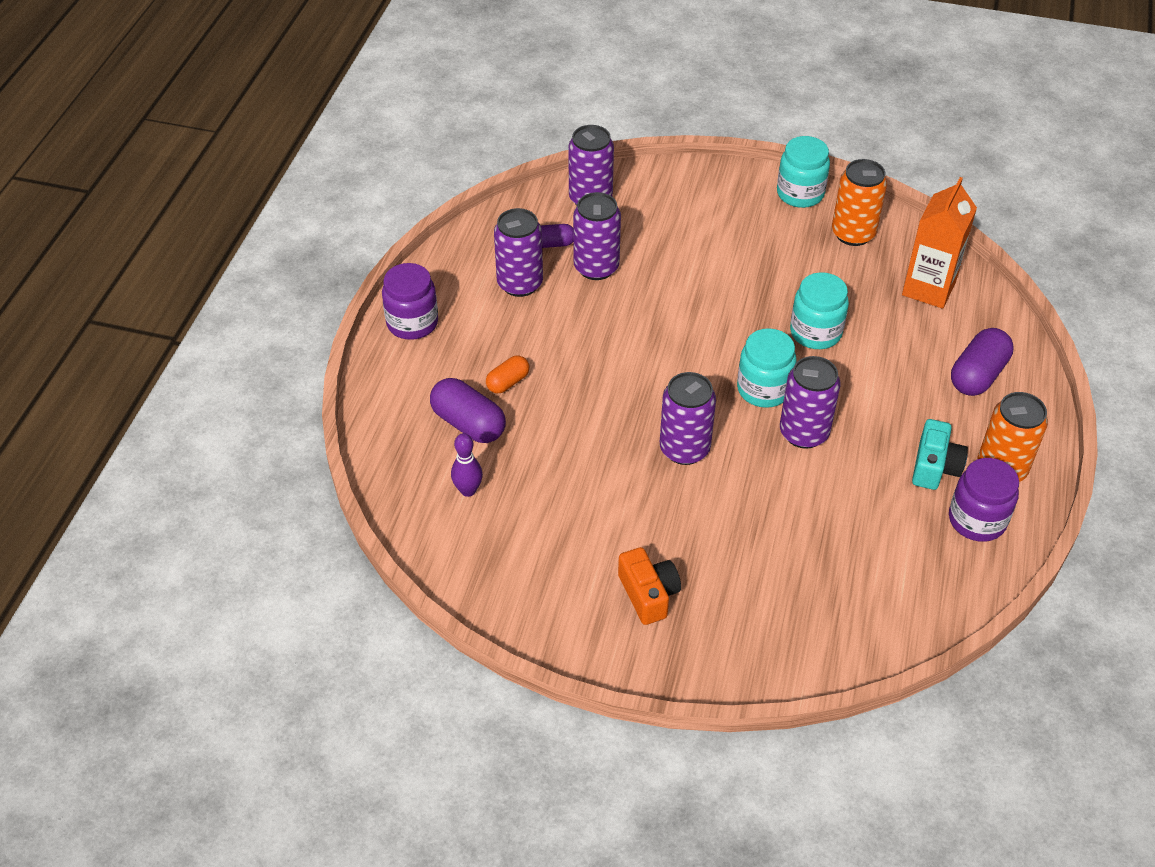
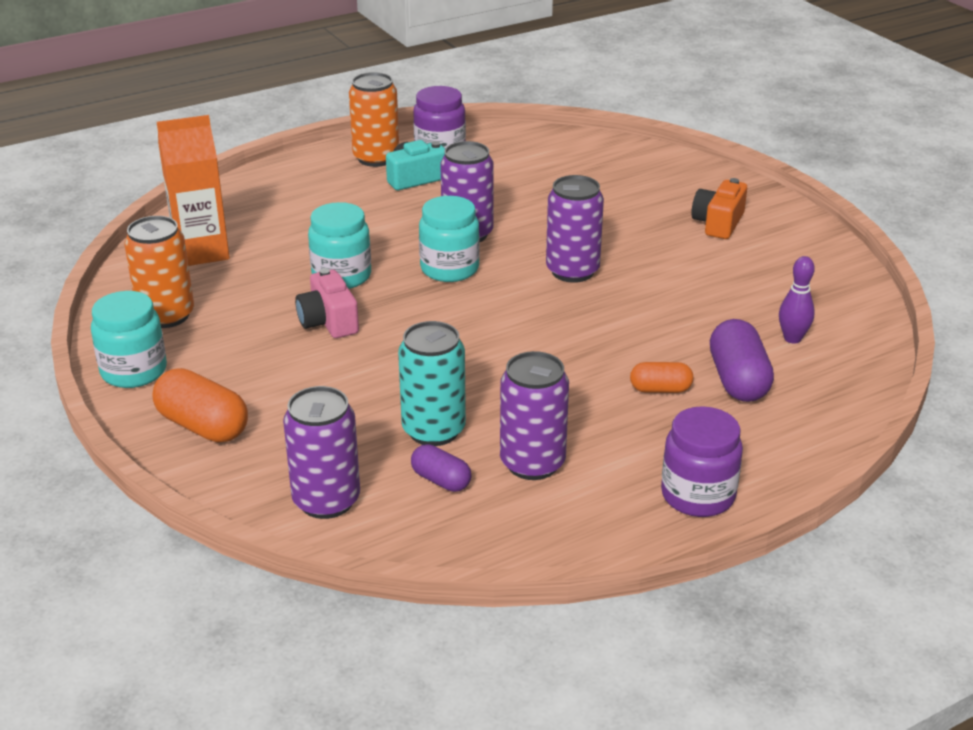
camera: 135 degrees left, 15 degrees down
(596, 267) = (433, 430): purple can -> turquoise can
(711, 192) = (203, 426): none -> orange capsule
(763, 294) = (328, 321): none -> pink camera
(977, 375) = (286, 196): purple capsule -> none

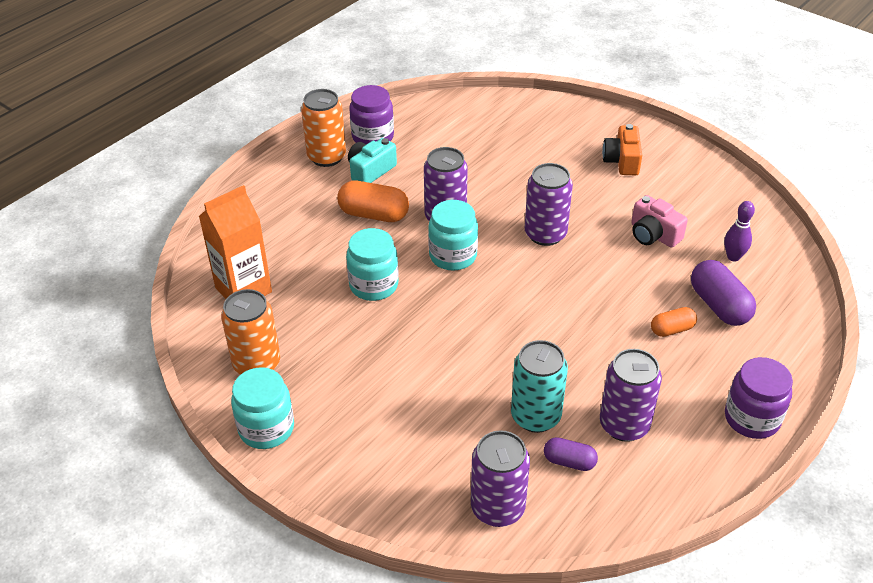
camera: 20 degrees left, 10 degrees up
(203, 426) = (357, 466): orange capsule -> orange capsule (374, 214)
(328, 321) = (391, 333): pink camera -> pink camera (653, 234)

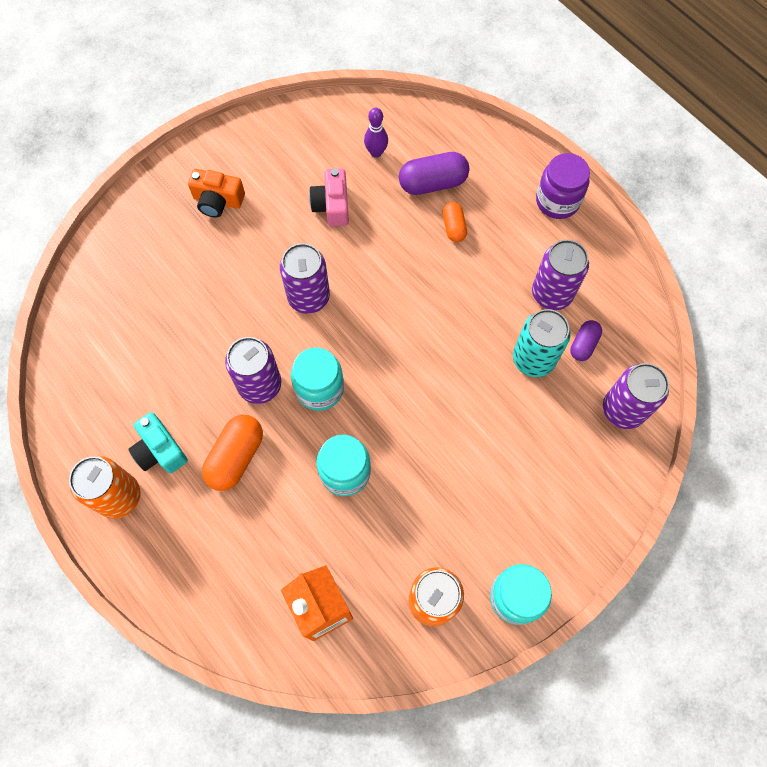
camera: 80 degrees left, 25 degrees up
(373, 137) = (98, 439): purple jar -> none
(653, 234) = (332, 205): pink camera -> pink camera turned 120 degrees clockwise

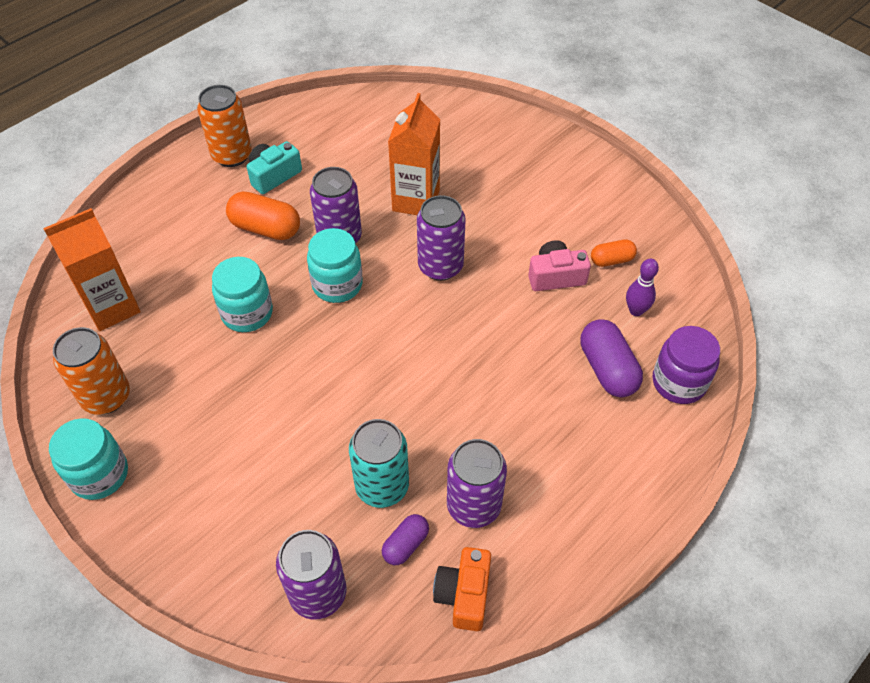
camera: 85 degrees right, 15 degrees down
(218, 201) = (541, 184): orange camera -> orange camera (464, 594)
(220, 312) = (416, 200): none -> orange carton
(453, 227) = (550, 394): orange capsule -> orange capsule (611, 260)
(557, 201) = (612, 510): purple jar -> purple jar (679, 382)
(583, 344) = (405, 544): purple capsule -> purple capsule turned 75 degrees counterclockwise

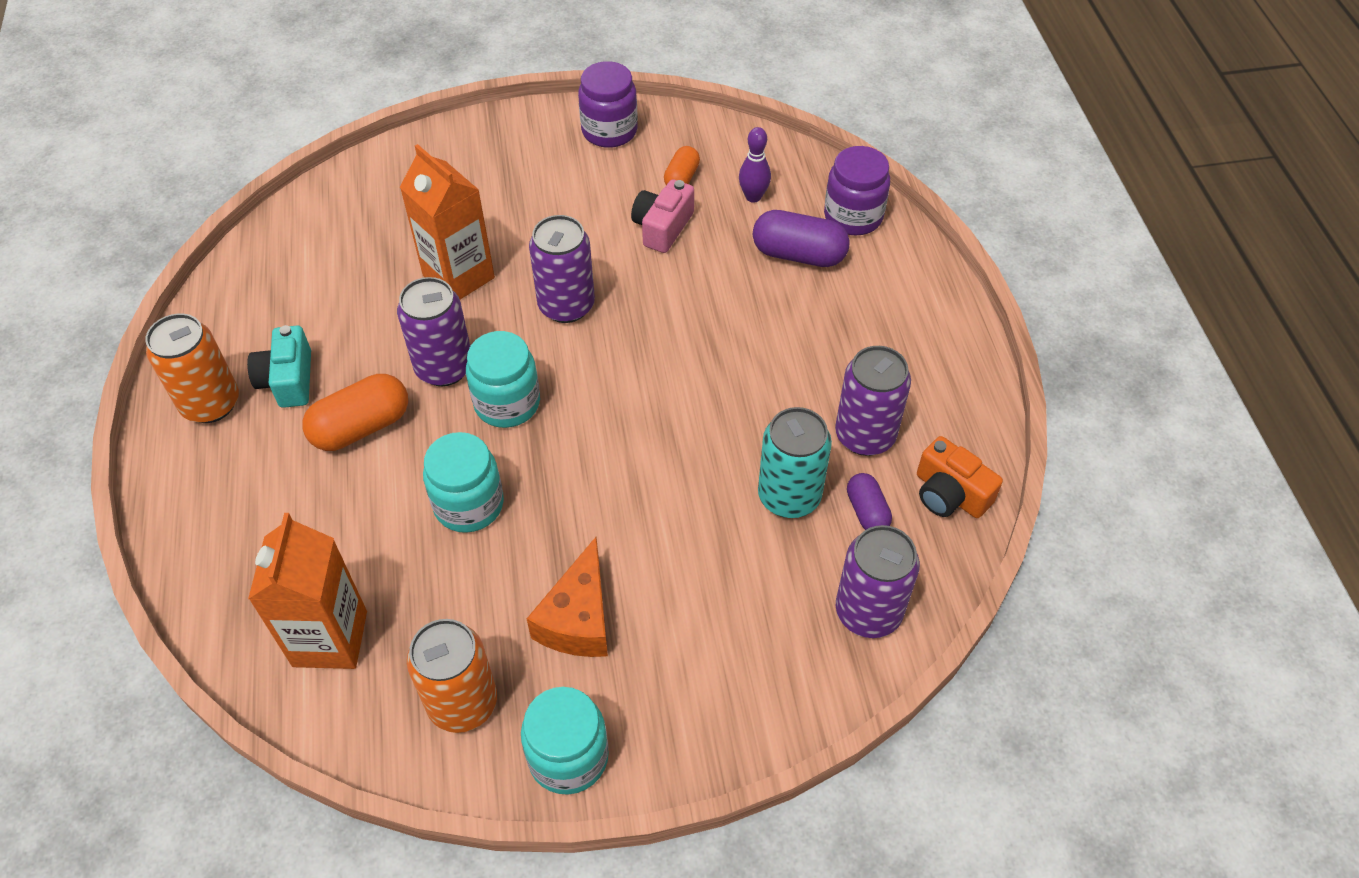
camera: 55 degrees left, 0 degrees up
(201, 420) = (578, 619): none -> orange cheese
(613, 197) = (609, 131): none -> purple jar

